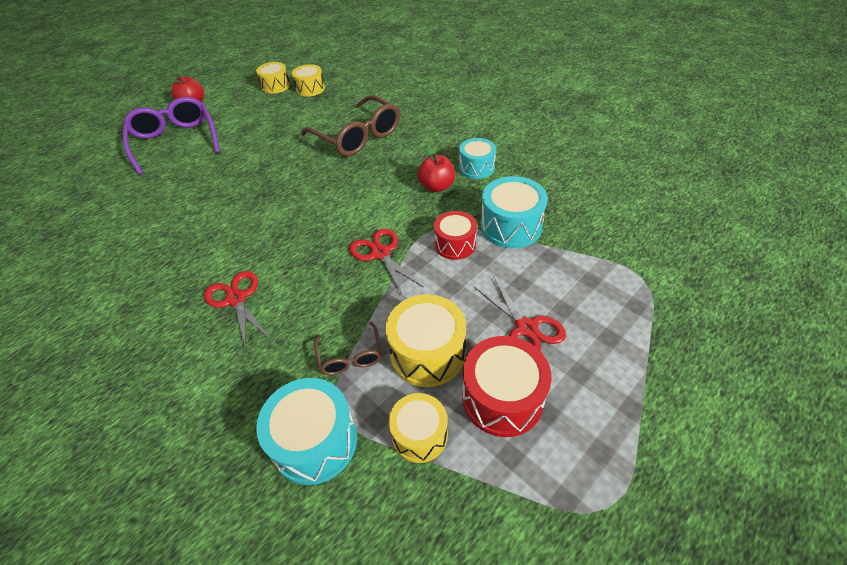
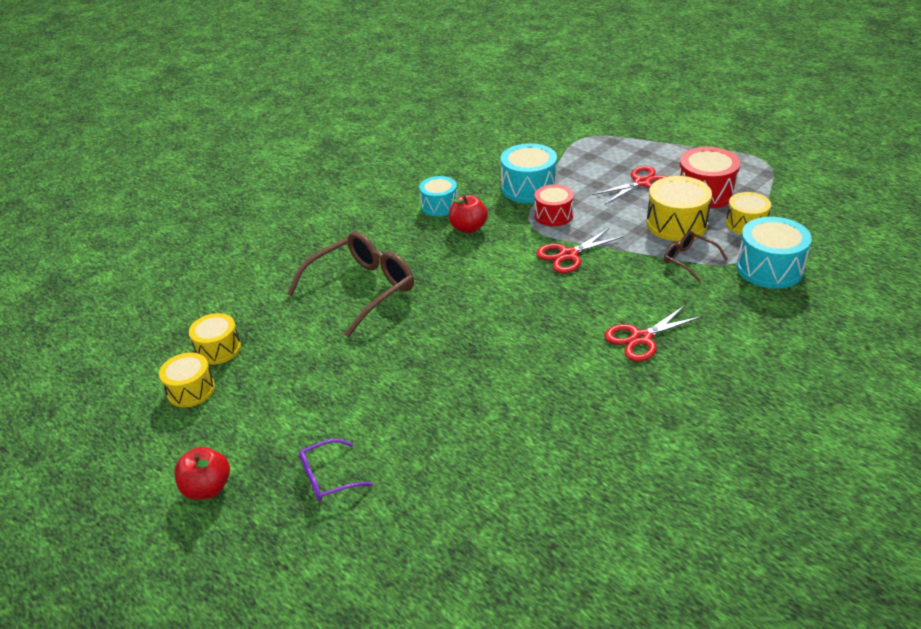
camera: 90 degrees left, 10 degrees down
(175, 142) = (328, 477): purple glasses -> purple glasses, size x0.50
(350, 356) = (689, 260): brown glasses -> brown glasses turned 120 degrees counterclockwise

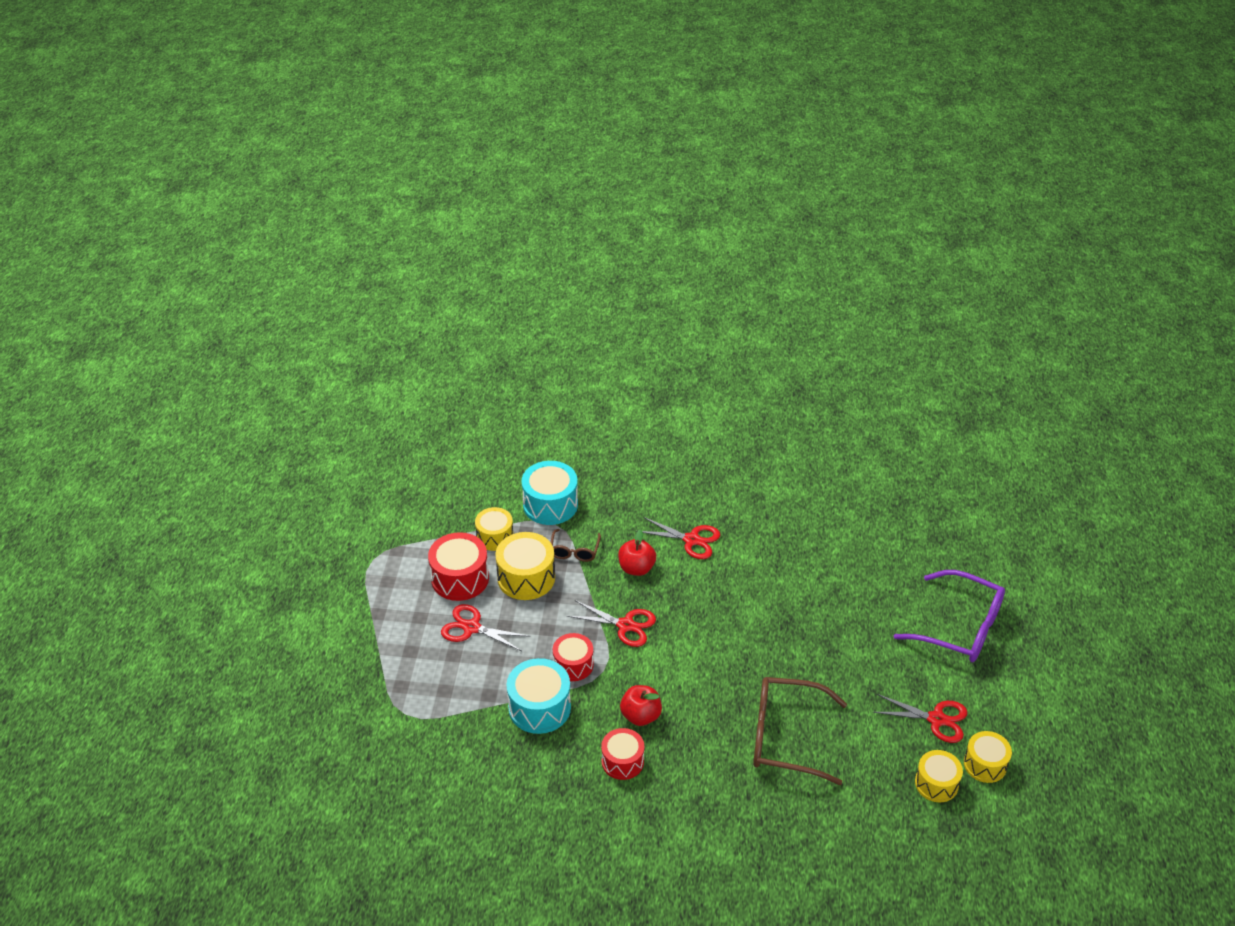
camera: 130 degrees left, 5 degrees up
(207, 488) = (1032, 682): red apple -> red apple (636, 568)
(265, 387) = (936, 719): none -> red scissors
(328, 477) = (959, 627): purple glasses -> purple glasses, size x1.99
(439, 206) = (622, 761): turquoise drum -> red drum

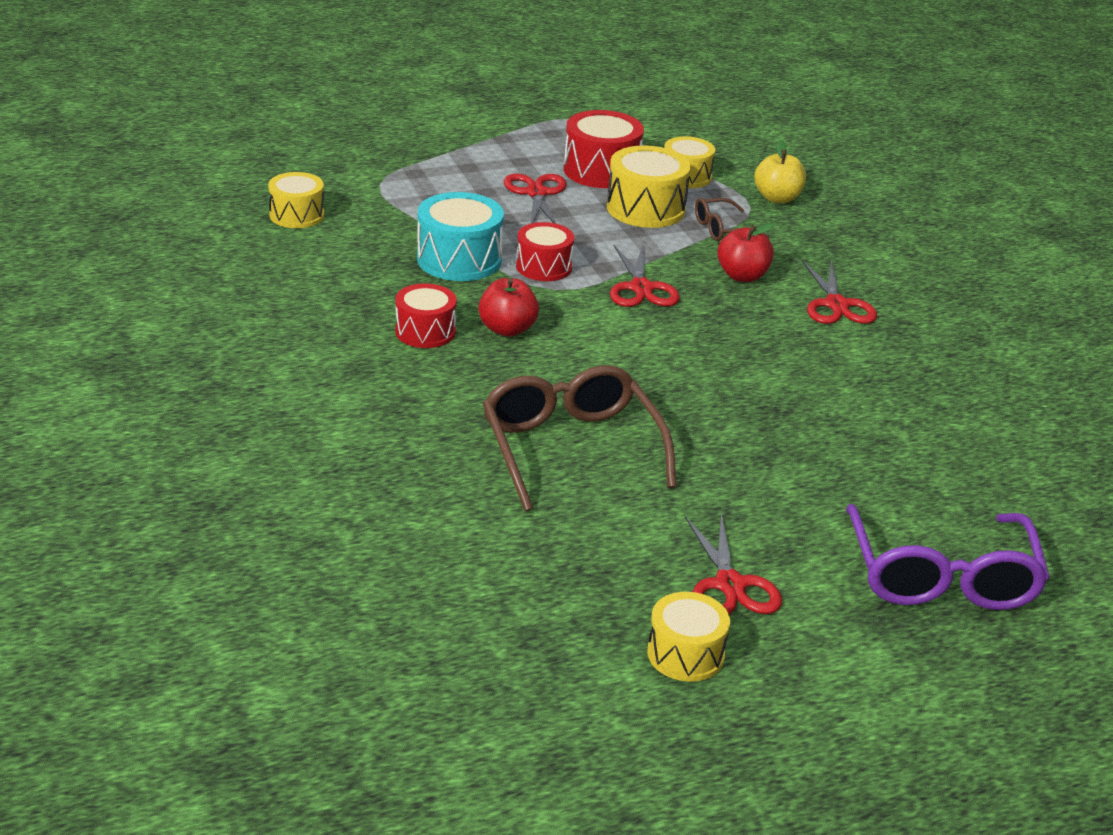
camera: 60 degrees right, 10 degrees down
(550, 504) = (777, 198): turquoise drum -> yellow apple
(936, 783) = (604, 608): yellow drum -> yellow drum (297, 215)

